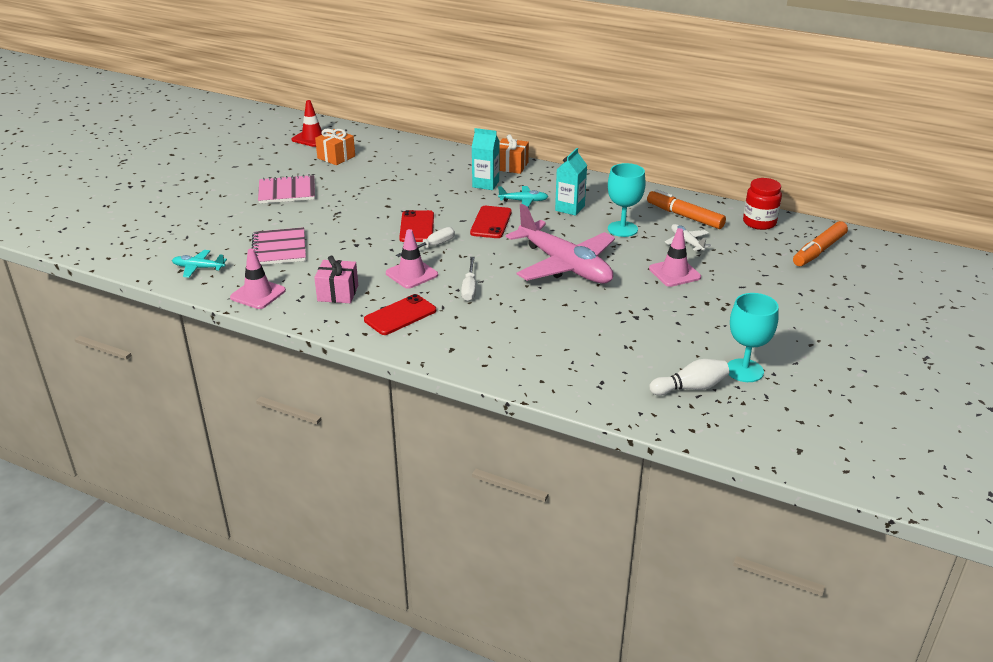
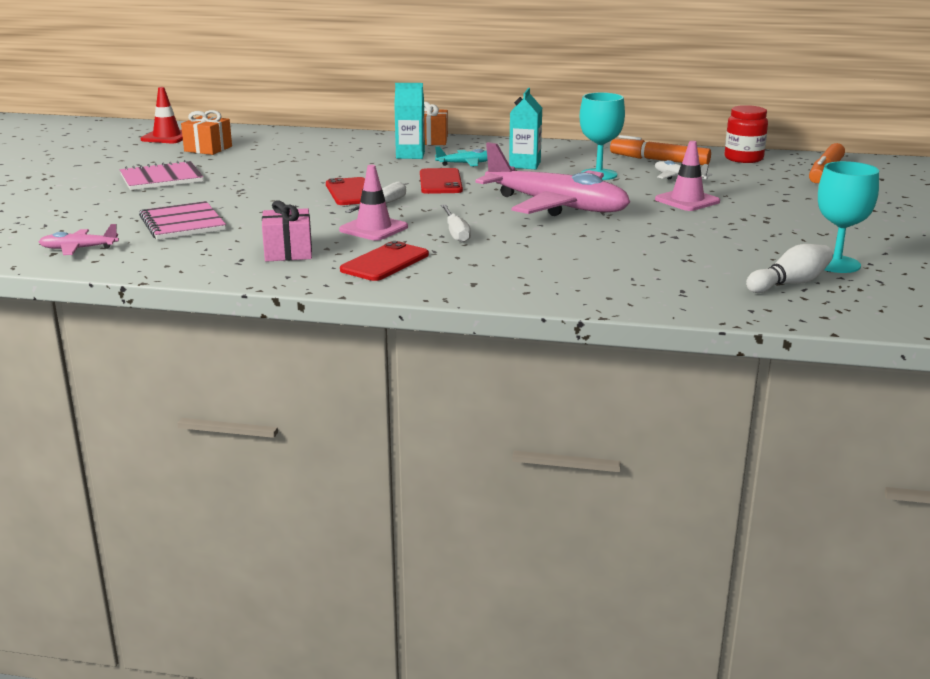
camera: 15 degrees left, 10 degrees down
(198, 268) = (78, 249): turquoise plane -> pink plane
(258, 294) = (178, 263): pink traffic cone -> none

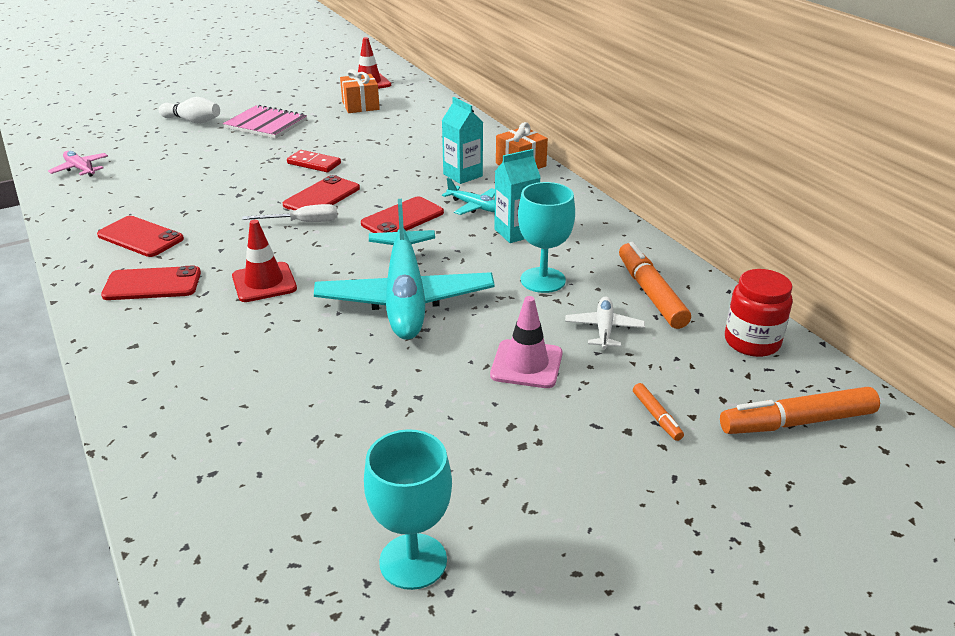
camera: 50 degrees right, 10 degrees up
(182, 223) = (169, 174): pink notebook -> none
(284, 182) = (314, 164): none -> red domino
(288, 252) = (140, 237): pink gift -> red phone
(373, 228) = (236, 244): pink traffic cone -> none
(455, 233) = (264, 282): white screwdriver -> red traffic cone
(556, 206) = (405, 298): pink plane -> turquoise plane
(781, 192) = (656, 416): none -> orange marker
(789, 284) = (301, 546): white bowling pin -> white bowling pin (193, 121)

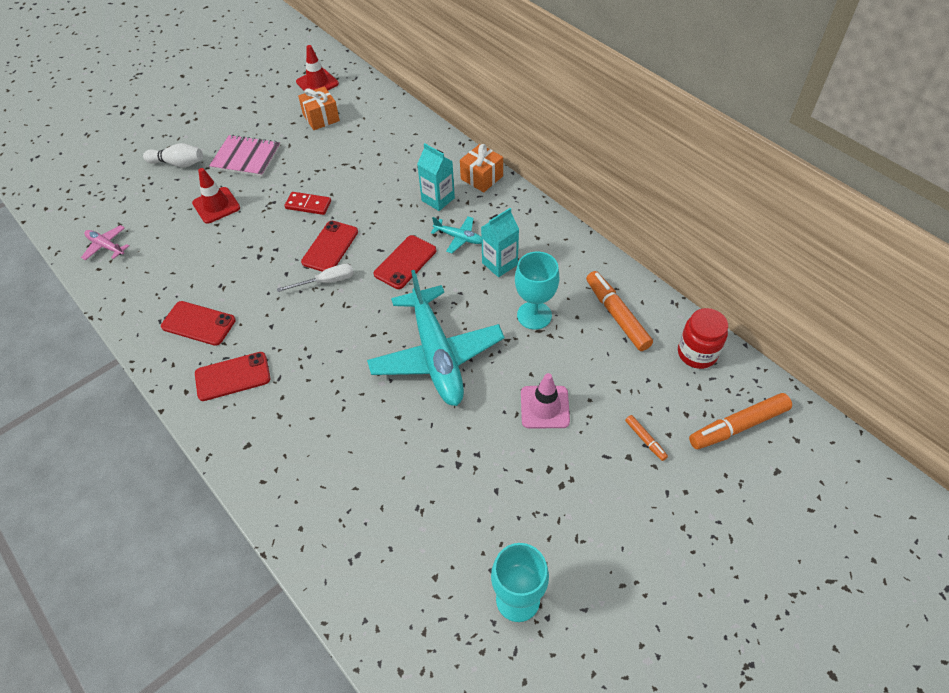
camera: 10 degrees left, 20 degrees up
(264, 282) = (321, 358): red traffic cone -> red traffic cone (216, 205)
(604, 329) = (591, 360): white plane -> none

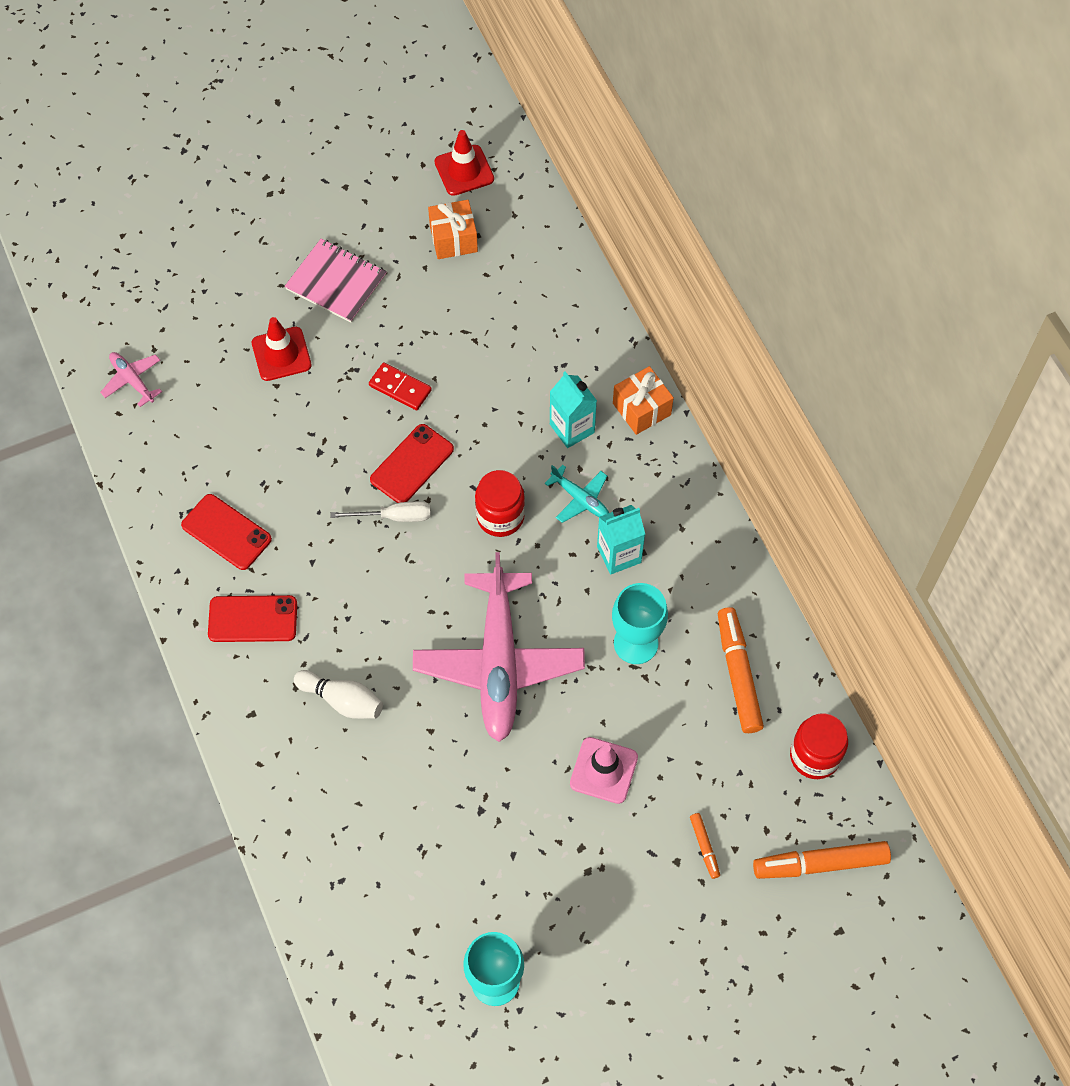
camera: 15 degrees right, 10 degrees up
(178, 163) = (244, 267): white bowling pin -> white bowling pin (342, 700)
(405, 262) = (500, 516): red phone -> red jar
(436, 355) = (498, 663): turquoise plane -> pink plane

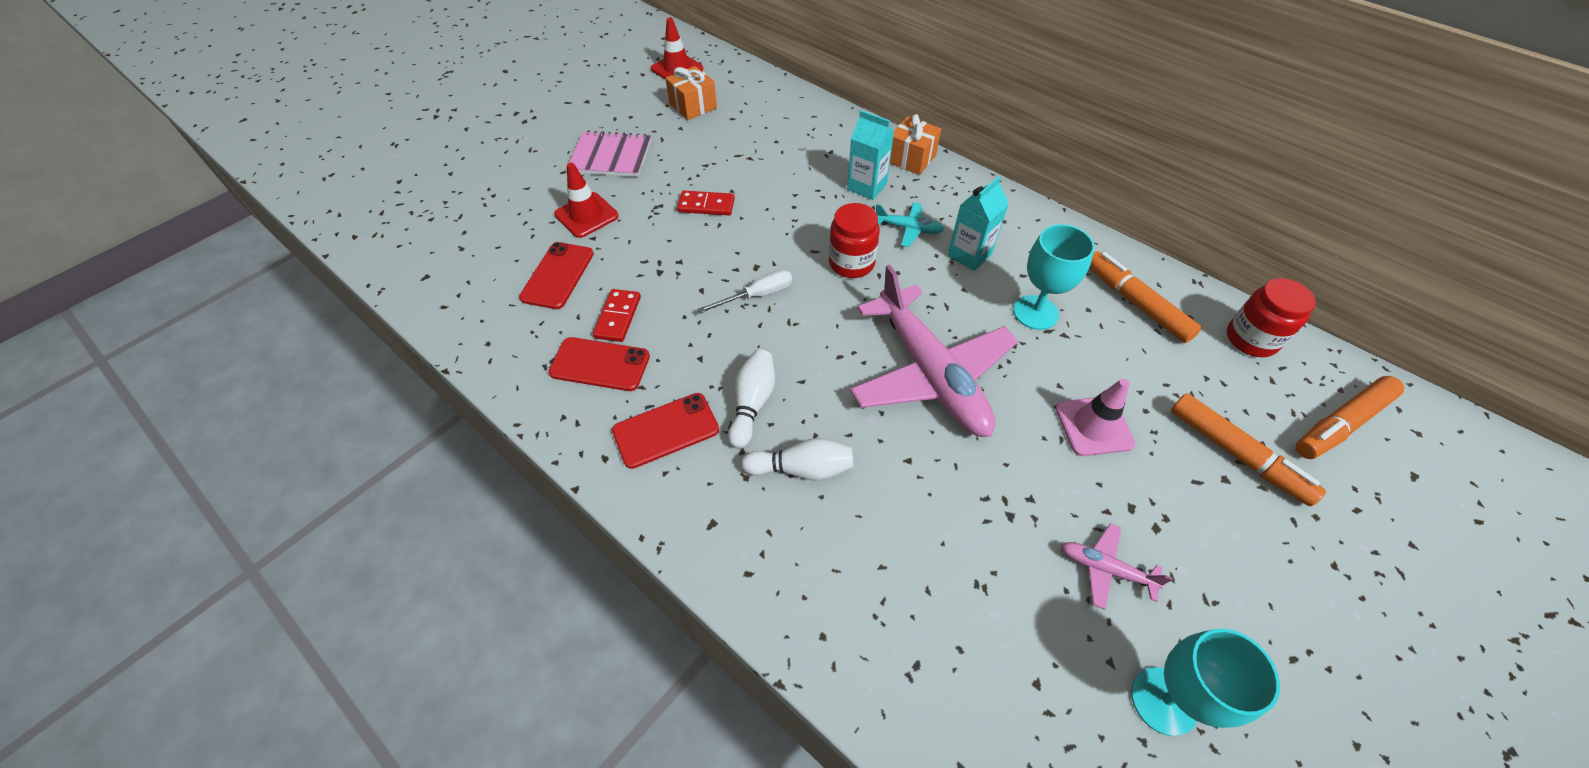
camera: 25 degrees left, 10 degrees down
(132, 380) = (448, 277): pink plane -> pink plane (1105, 569)
(261, 488) = (618, 317): none -> red domino
(333, 625) = (752, 404): none -> white bowling pin
(412, 464) = (749, 253): red phone -> red phone (557, 275)
(704, 847) = (1236, 454): orange marker -> orange marker, size x2.02

